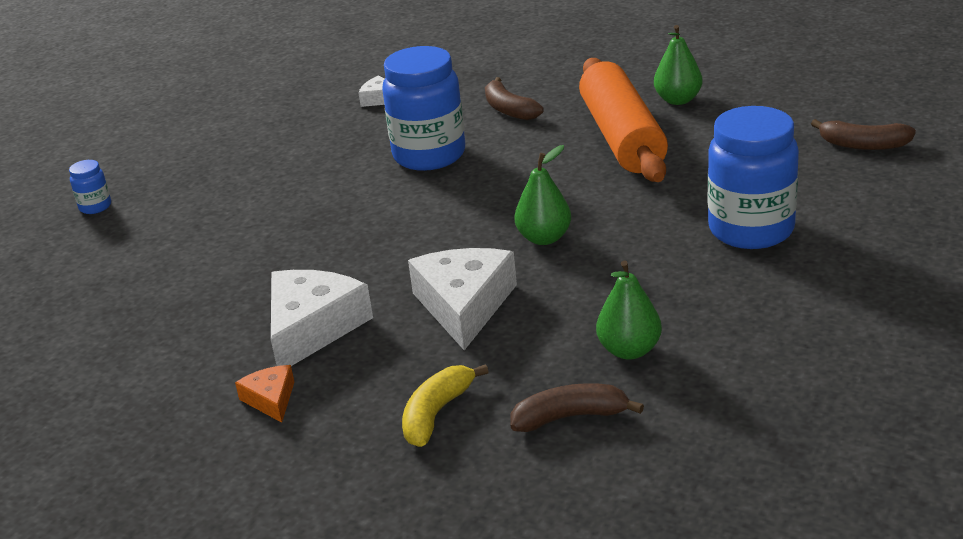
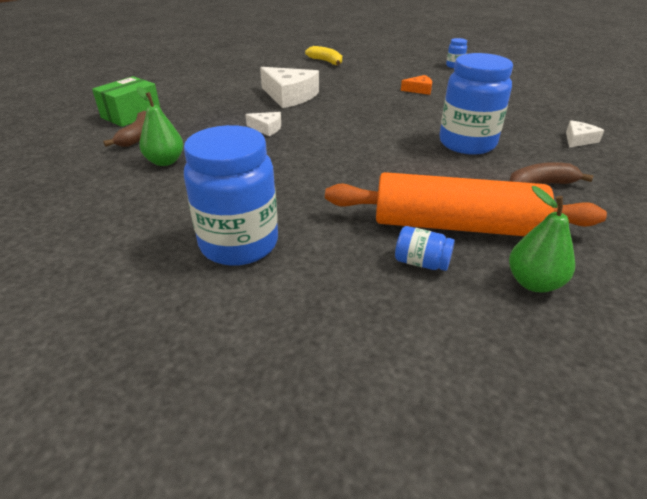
camera: 105 degrees right, 5 degrees up
(271, 399) = (244, 85): orange cheese -> orange cheese (419, 90)
(436, 414) = (187, 111): yellow banana -> yellow banana (326, 62)
(464, 305) = (267, 128): white cheese -> white cheese, size x0.50
(489, 474) = (131, 115): none -> green box
(544, 238) = (315, 161): green pear -> none
(694, 142) = (421, 263): none -> blue jar
(863, 145) = (334, 396): brown banana -> none

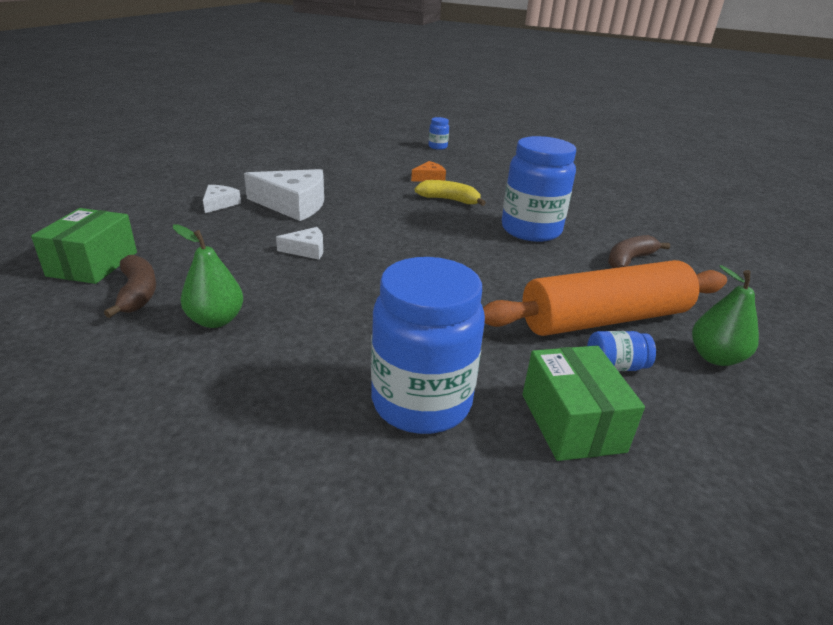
camera: 30 degrees left, 5 degrees down
(326, 62) = (294, 156): yellow banana -> yellow banana (449, 200)
(335, 290) = (571, 422): none -> green box
(578, 140) = (615, 210): white cheese -> white cheese (219, 204)

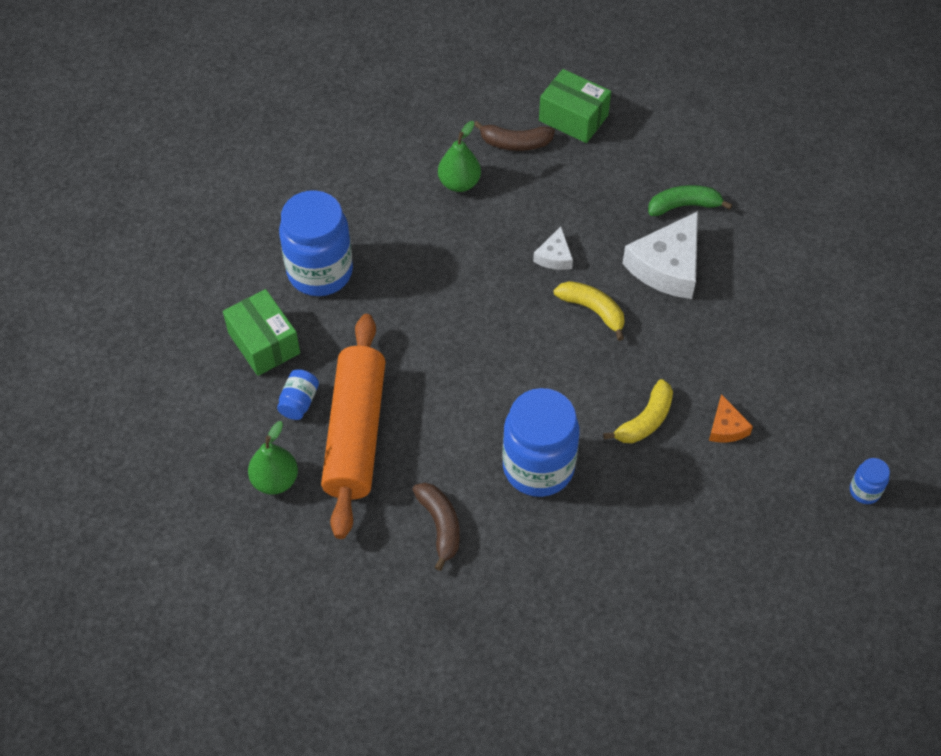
camera: 115 degrees right, 25 degrees up
(219, 204) = (684, 206): white cheese -> green banana
(360, 227) = (593, 310): none -> yellow banana
(571, 422) = (264, 343): green box -> green box turned 45 degrees clockwise

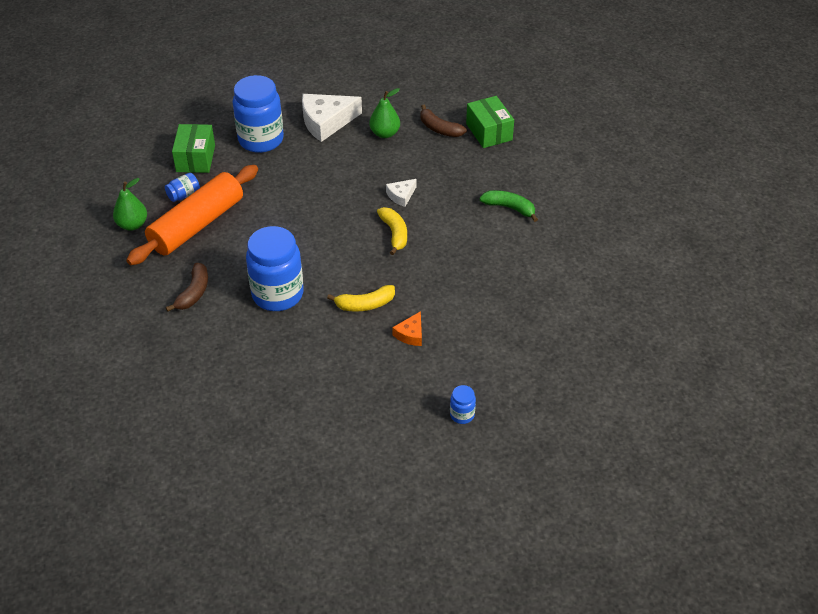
camera: 35 degrees right, 10 degrees down
(667, 266) = (465, 234): white cheese -> white cheese (326, 122)

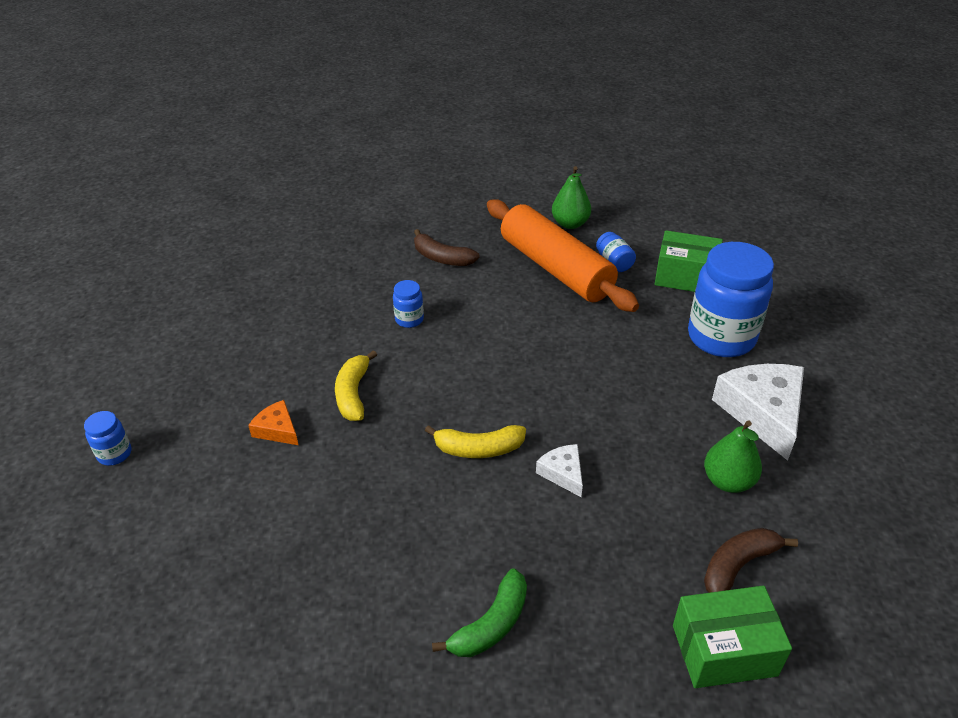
camera: 105 degrees right, 5 degrees down
(277, 294) = (409, 319): blue jar -> blue jar, size x0.44

